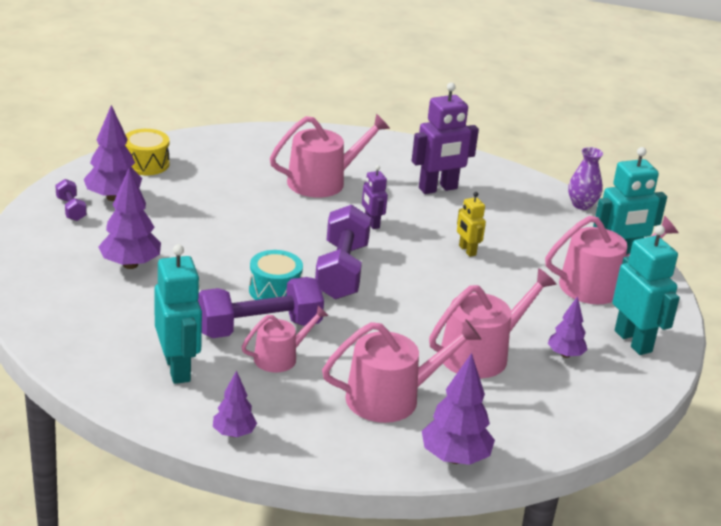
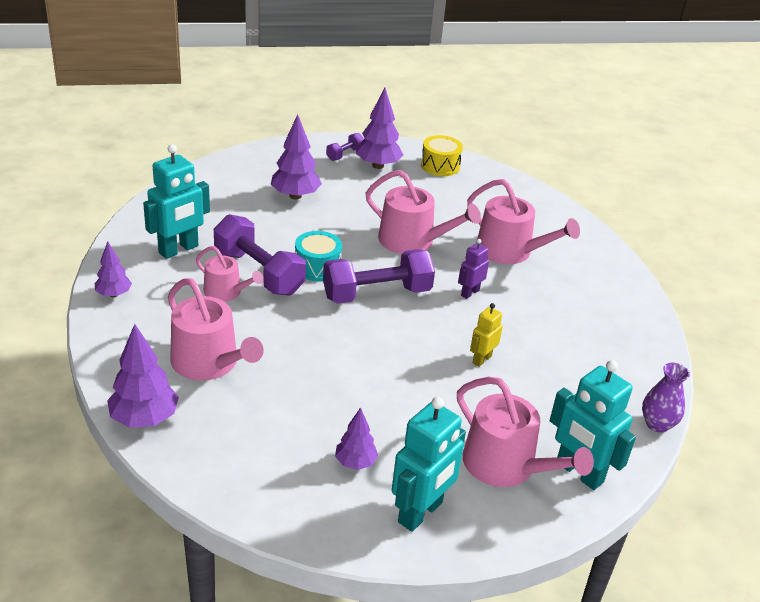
camera: 65 degrees right, 5 degrees up
(438, 189) = (573, 318): purple robot -> none
(481, 354) = (313, 403): pink watering can -> pink watering can (412, 241)

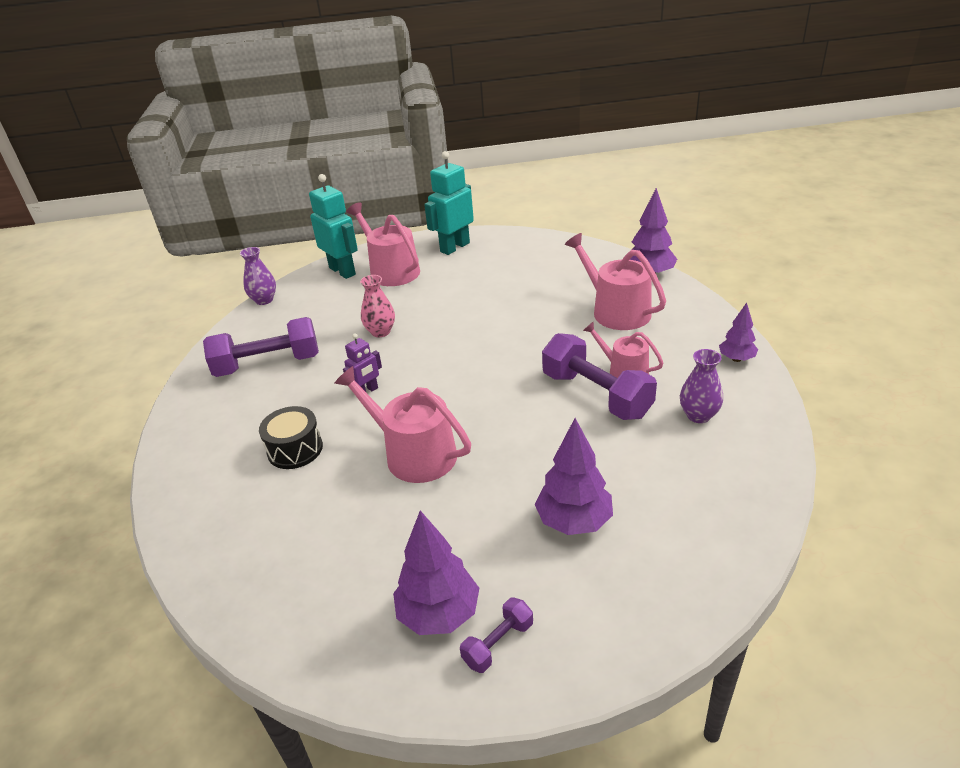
camera: 170 degrees left, 0 degrees up
(179, 249) = (698, 415): turquoise robot -> purple vase
(317, 267) = (531, 407): turquoise drum -> none
(355, 462) = (494, 265): purple tree -> none
(377, 294) = (467, 382): purple dumbbell -> purple dumbbell (268, 364)
(440, 166) = (326, 625): yellow drum -> none
(481, 359) = (380, 332): yellow robot -> pink vase
(510, 251) = (295, 449): pink watering can -> black drum

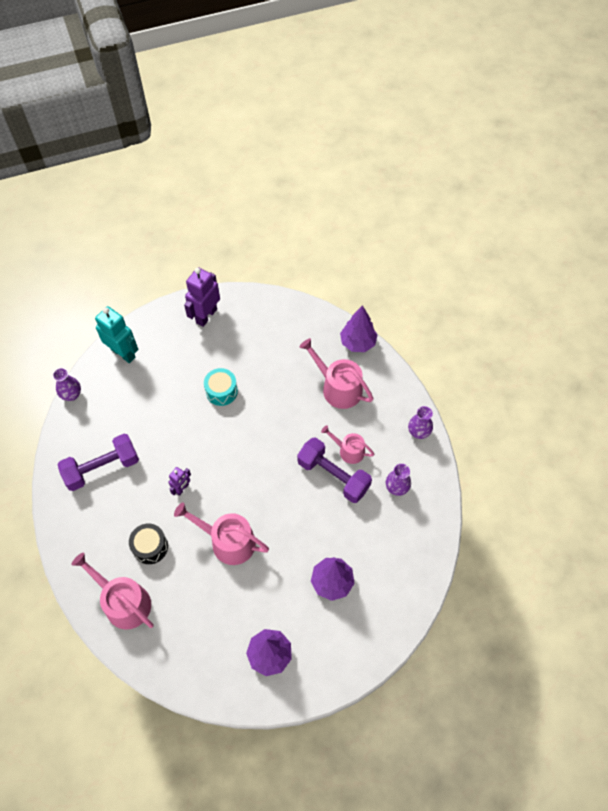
camera: 15 degrees left, 25 degrees up
(380, 332) = (174, 425): pink vase -> none
(391, 271) = (162, 350): pink watering can -> pink watering can (123, 602)
(453, 306) = (221, 391): none -> turquoise drum
(454, 247) = (206, 316): turquoise robot -> purple robot
(498, 643) = (304, 667): purple dumbbell -> none
(736, 359) = (418, 432): purple tree -> purple vase

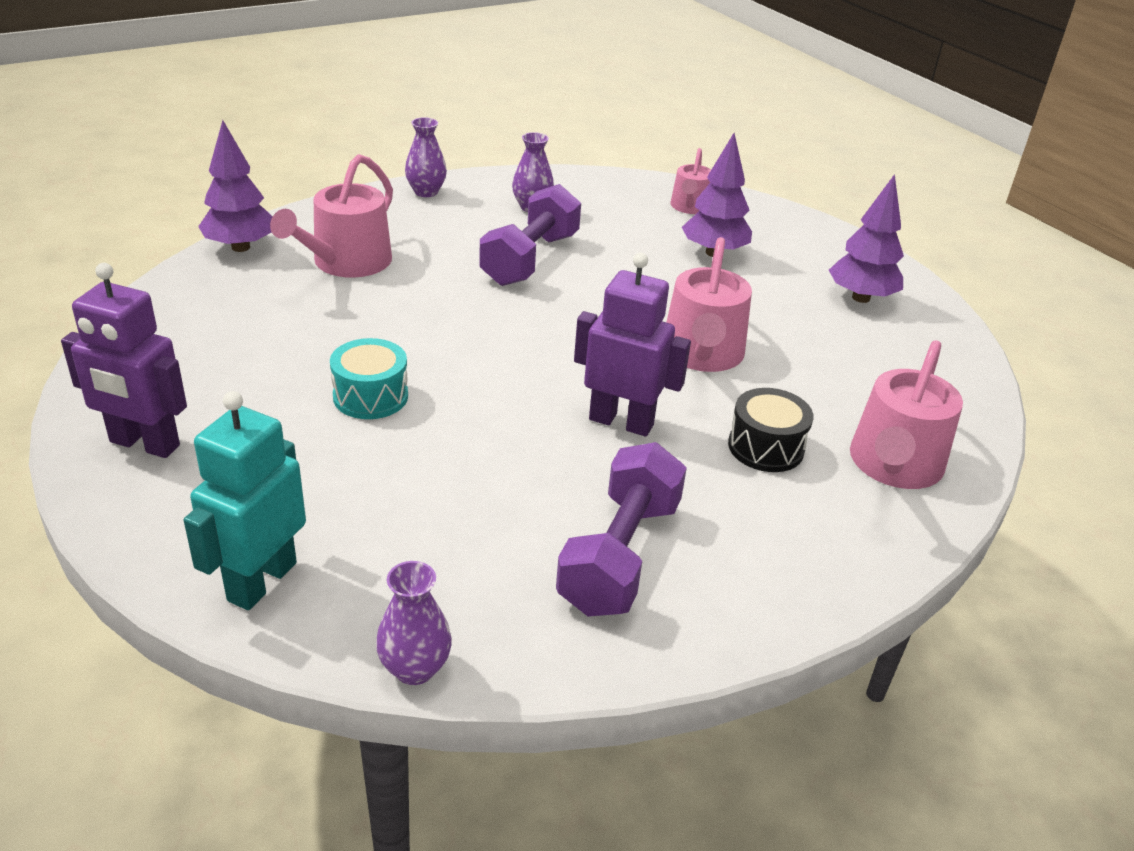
camera: 105 degrees left, 25 degrees down
(102, 468) = (620, 555): purple dumbbell -> purple dumbbell turned 60 degrees clockwise
(182, 488) = (621, 422): purple robot -> purple robot, size x1.84
(348, 450) = (477, 248): pink watering can -> pink watering can (690, 207)

